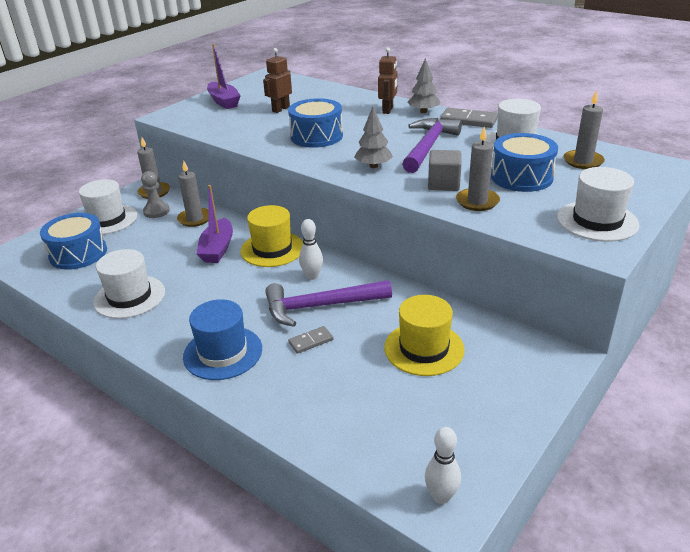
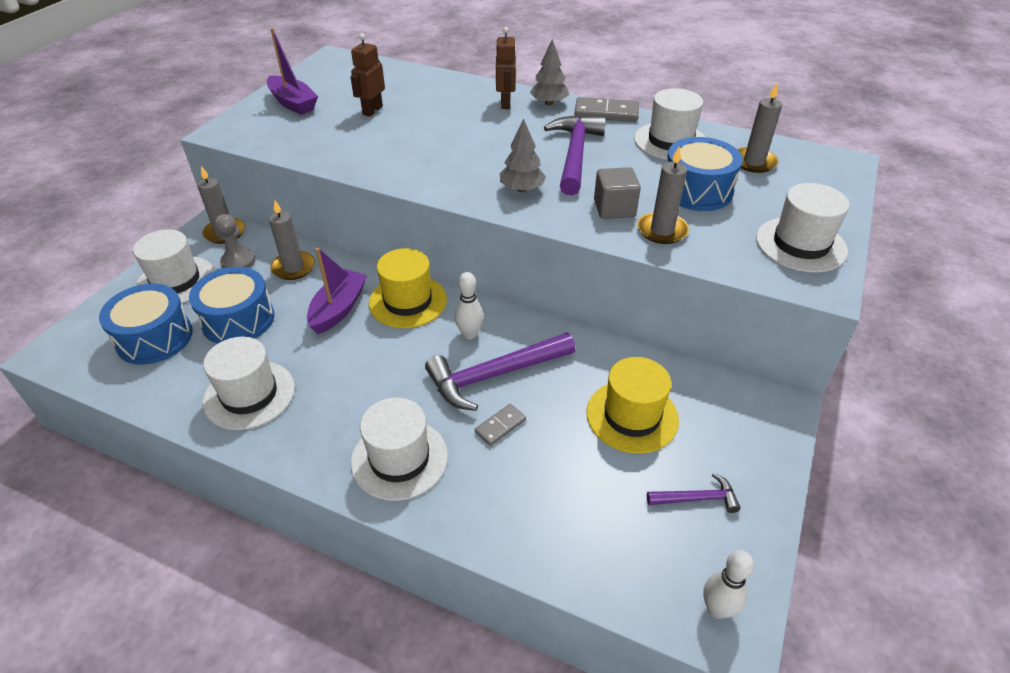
camera: 15 degrees left, 10 degrees up
(217, 249) = (338, 309): purple boat -> purple boat turned 150 degrees counterclockwise
(223, 352) = (399, 459): blue hat -> white hat
(316, 136) = (434, 149): blue drum -> blue drum (238, 320)
(456, 414) = (696, 498): none -> purple hammer

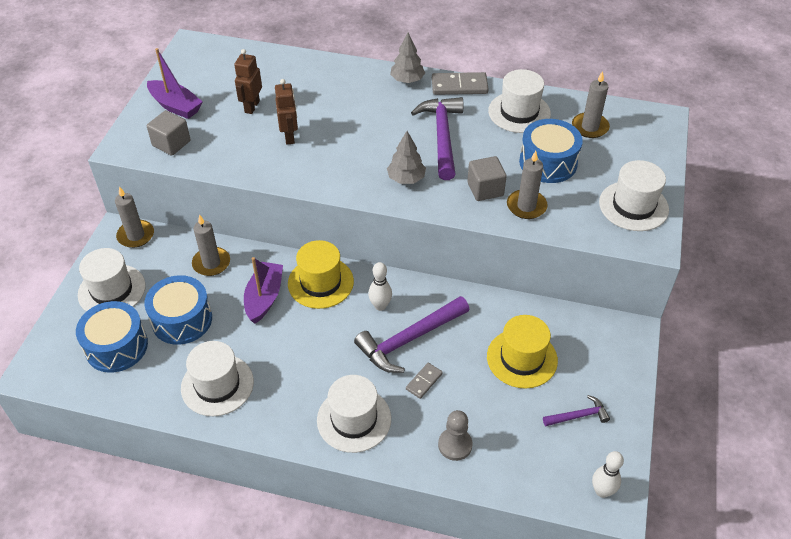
camera: 10 degrees left, 5 degrees up
(238, 261) = (160, 263): grey pawn -> grey pawn (455, 445)
(273, 133) = (171, 143): none -> grey cube
(506, 103) = (369, 85): brown robot -> brown robot (289, 136)

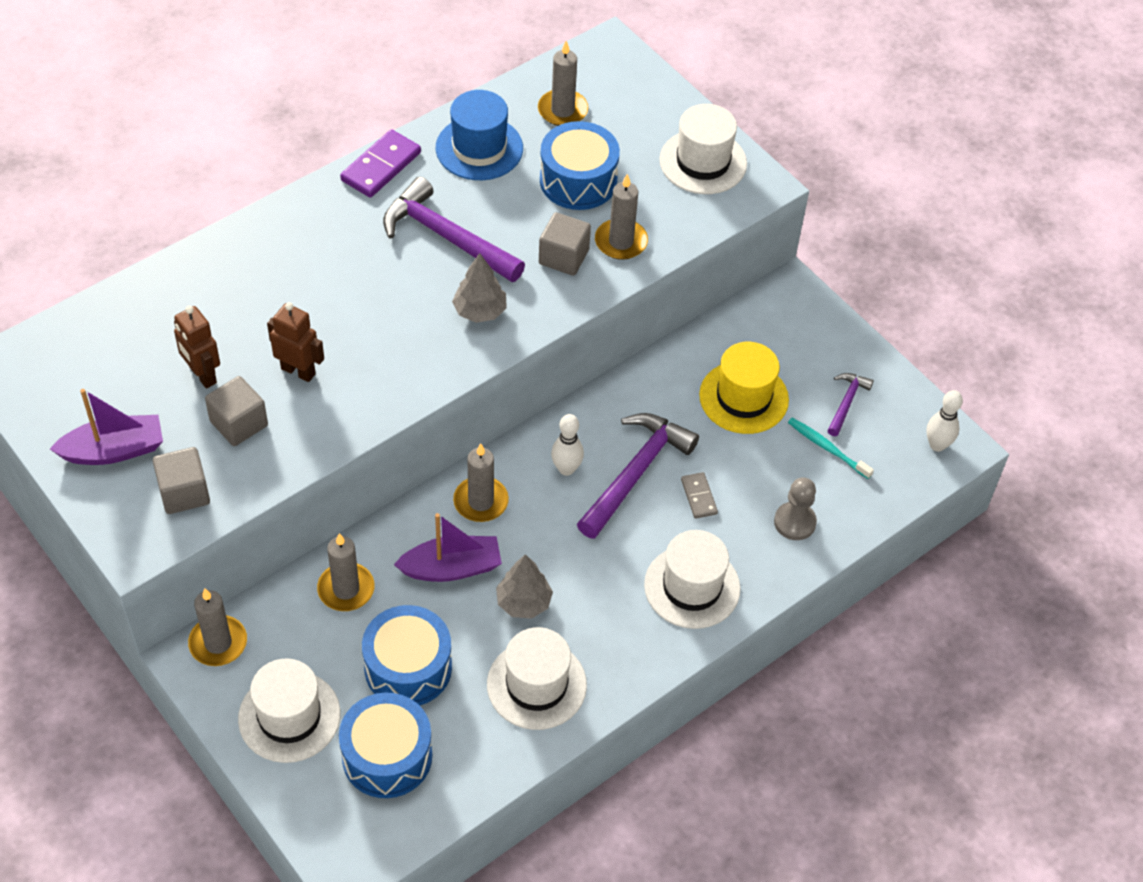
camera: 55 degrees left, 5 degrees up
(234, 136) = (239, 423): none -> grey cube
(264, 297) = (451, 568): purple boat -> purple boat turned 120 degrees clockwise
(320, 282) = (481, 501): yellow hat -> grey candle
(407, 80) = (319, 203): grey tree -> grey tree (524, 602)
(409, 339) = (635, 473): purple hammer -> purple hammer turned 150 degrees counterclockwise
(459, 86) = (381, 166): grey domino -> purple domino
(519, 112) = (479, 148): white hat -> blue hat
(531, 427) = (827, 448): none -> turquoise toothbrush

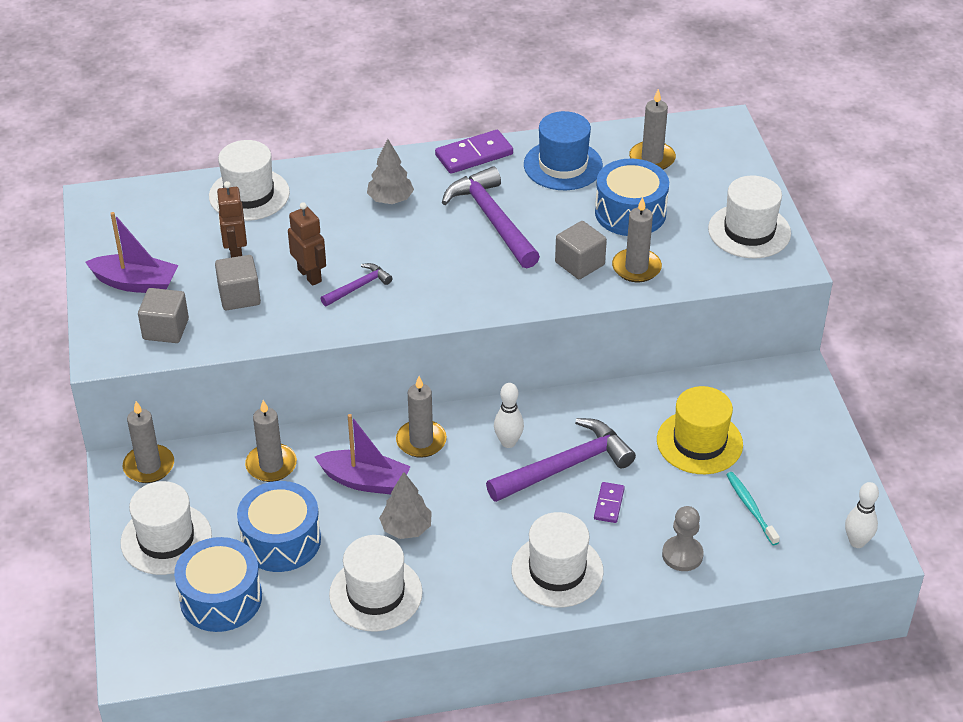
camera: 30 degrees right, 10 degrees down
(170, 298) = (249, 195): none -> white hat
(479, 311) = (483, 280): grey tree -> grey tree (390, 199)
(699, 497) = (609, 504): grey domino -> purple domino
(846, 402) = (792, 478): purple hammer -> purple hammer (358, 287)

